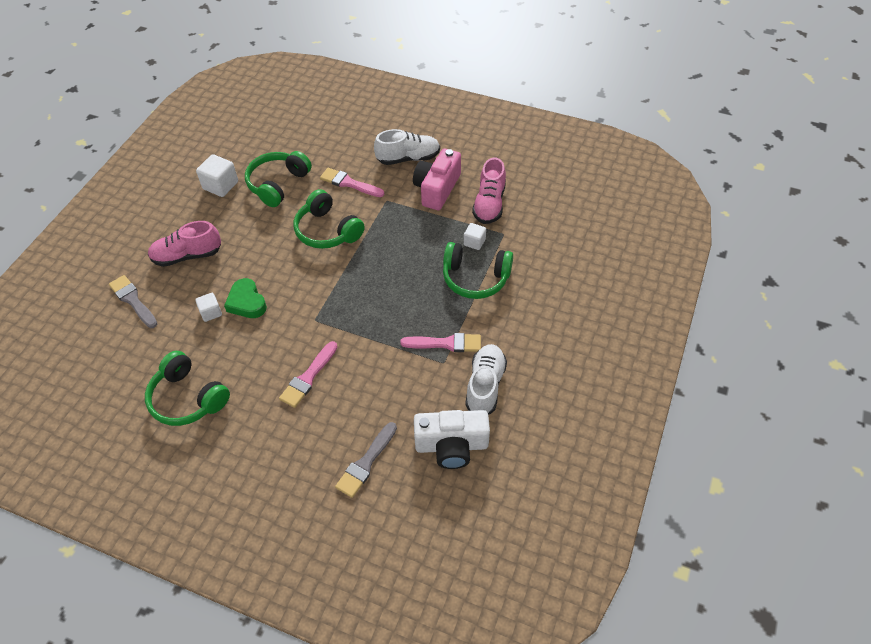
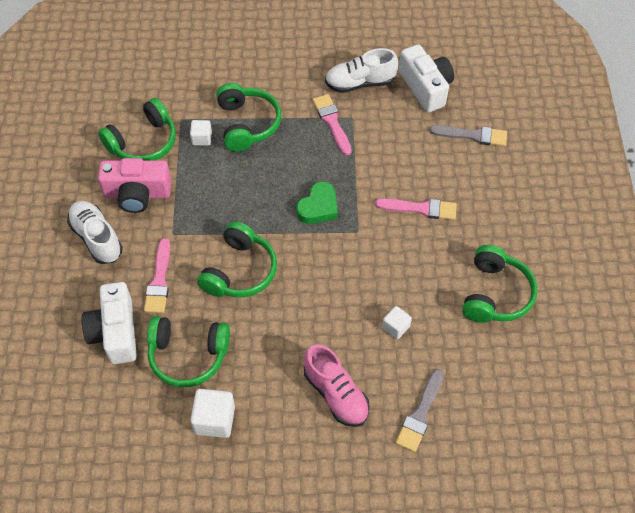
camera: 115 degrees left, 5 degrees up
(247, 302) = (367, 300): green heart -> green heart (318, 207)
(322, 152) = (115, 332): none -> white camera
(489, 204) = (143, 142): pink shoe -> green headphones

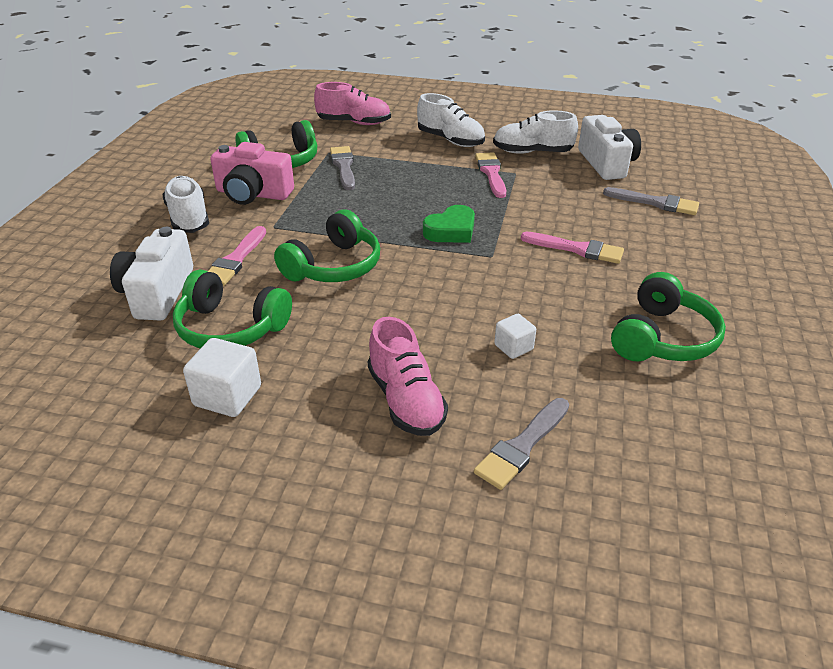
camera: 15 degrees right, 20 degrees down
(187, 68) = (354, 123): none -> pink shoe
(201, 138) = (344, 166): white cube -> grey brush
(247, 124) = (397, 163): green headphones -> none
(284, 79) = (450, 140): none -> white shoe

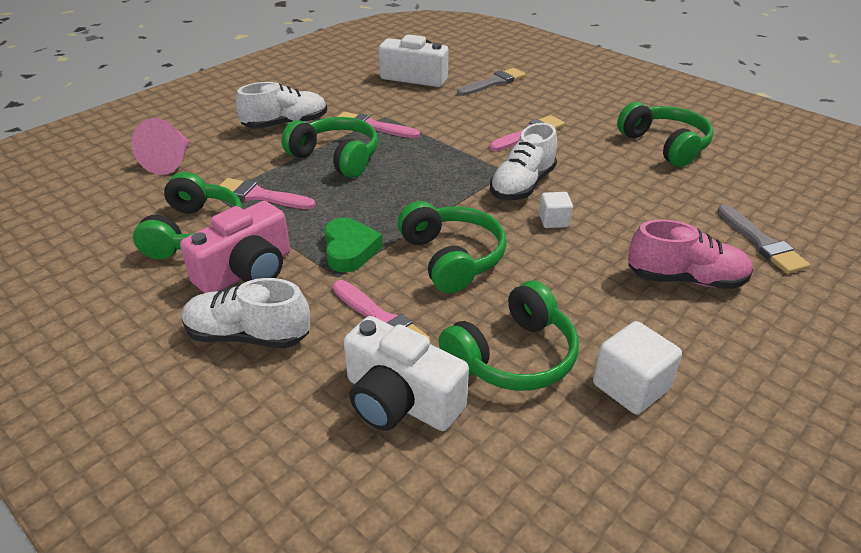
camera: 60 degrees left, 0 degrees up
(344, 166) = (260, 196): grey brush -> pink brush
(354, 123) = (170, 161): pink shoe -> pink cone
(425, 175) = (336, 158): none -> green headphones
(451, 230) = (449, 177): green heart -> green heart (350, 250)
(513, 347) = (642, 206): white cube -> white cube (554, 221)
(532, 152) = (359, 97): white shoe -> white shoe (522, 185)

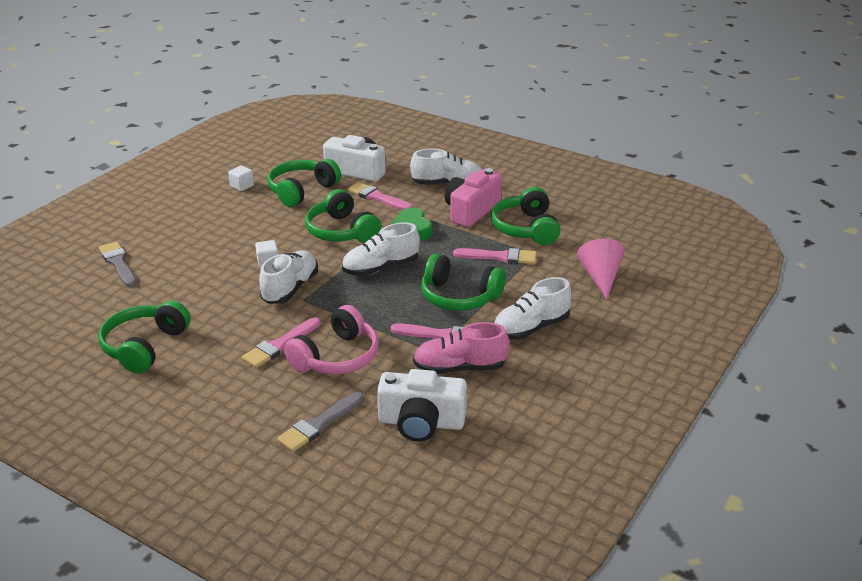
camera: 170 degrees right, 5 degrees down
(411, 198) = (381, 268): none -> white shoe
(475, 120) = (337, 357): none -> pink headphones
(630, 387) = (242, 186): white cube -> white cube, size x0.61
(665, 145) = (145, 346): green headphones -> green headphones turned 60 degrees clockwise
(685, 279) = (187, 235): pink shoe -> pink shoe (460, 368)

